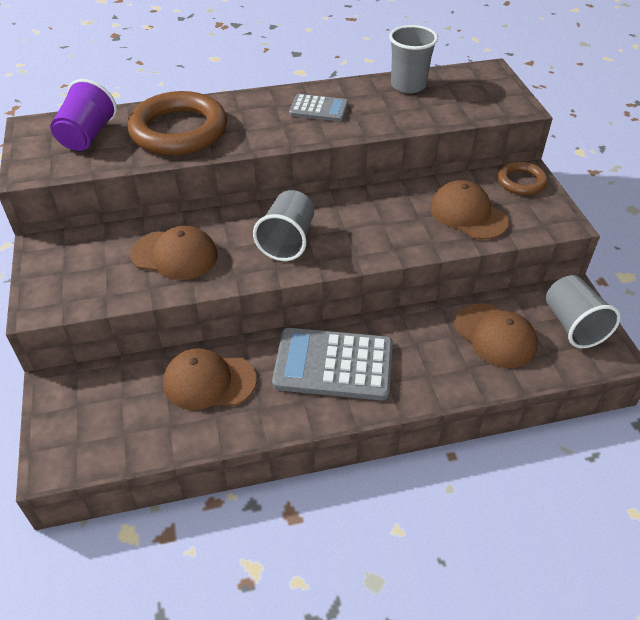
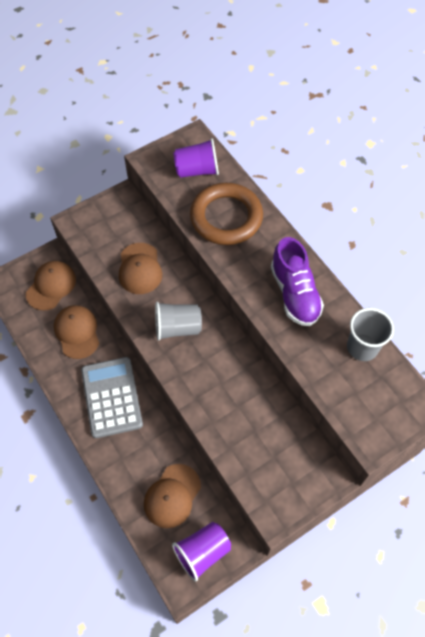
camera: 70 degrees right, 15 degrees up
(319, 109) = (294, 293): grey calculator -> purple shoe
(468, 214) = (255, 440): brown cap -> brown cap (51, 286)
(521, 182) = (316, 474): brown ring -> none
(573, 325) = (202, 552): grey cup -> purple cup

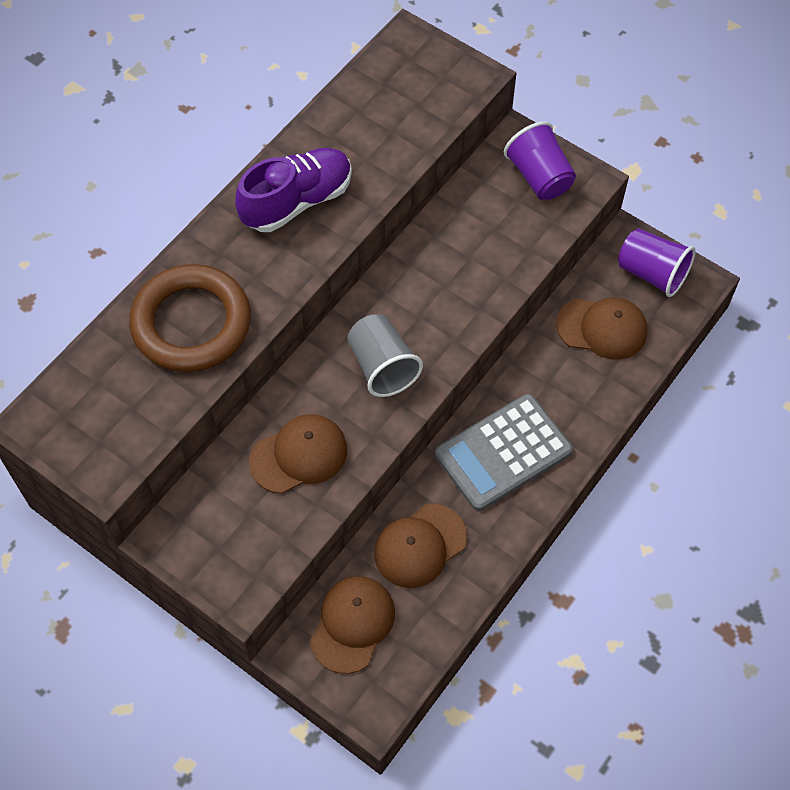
camera: 110 degrees left, 0 degrees up
(51, 286) = (352, 624): brown cap -> brown cap turned 105 degrees clockwise
(197, 170) = (107, 394): purple cup -> purple cup (539, 177)
(362, 347) = (350, 110): grey cup -> none

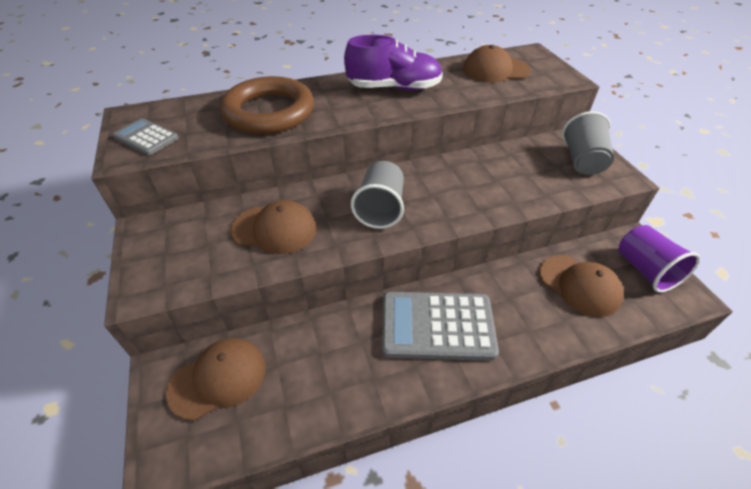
camera: 35 degrees right, 15 degrees down
(96, 441) = (146, 137): none -> grey calculator
(420, 546) = (319, 353): brown cap -> brown cap (495, 70)
(539, 177) = (582, 161): purple cup -> grey cup

